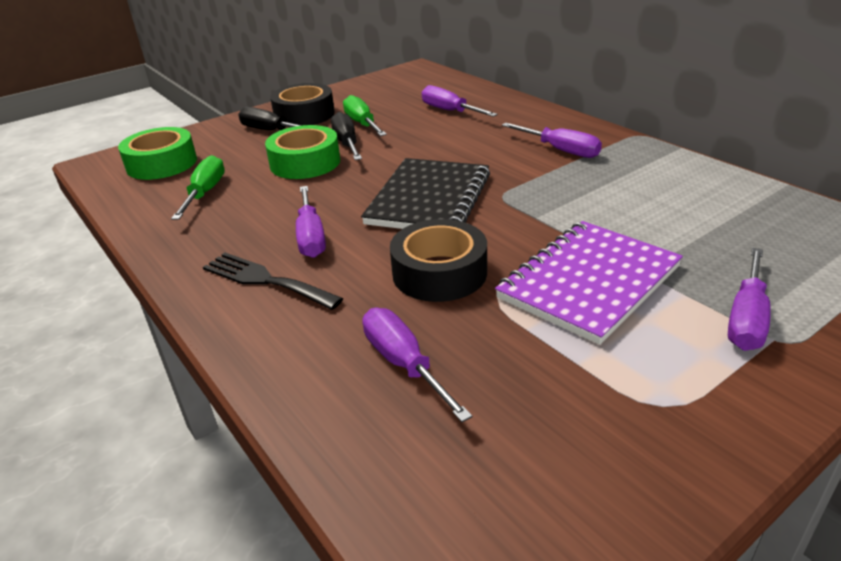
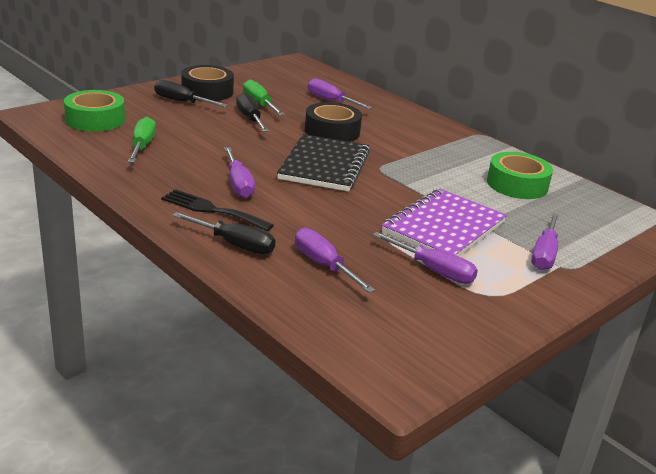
camera: 10 degrees left, 5 degrees down
(281, 336) = (234, 244): none -> black screwdriver
(305, 163) = (219, 130): green tape -> green tape (517, 184)
(439, 273) = (339, 214): black tape -> black tape (332, 131)
(560, 150) = (421, 140): purple screwdriver -> purple screwdriver (433, 270)

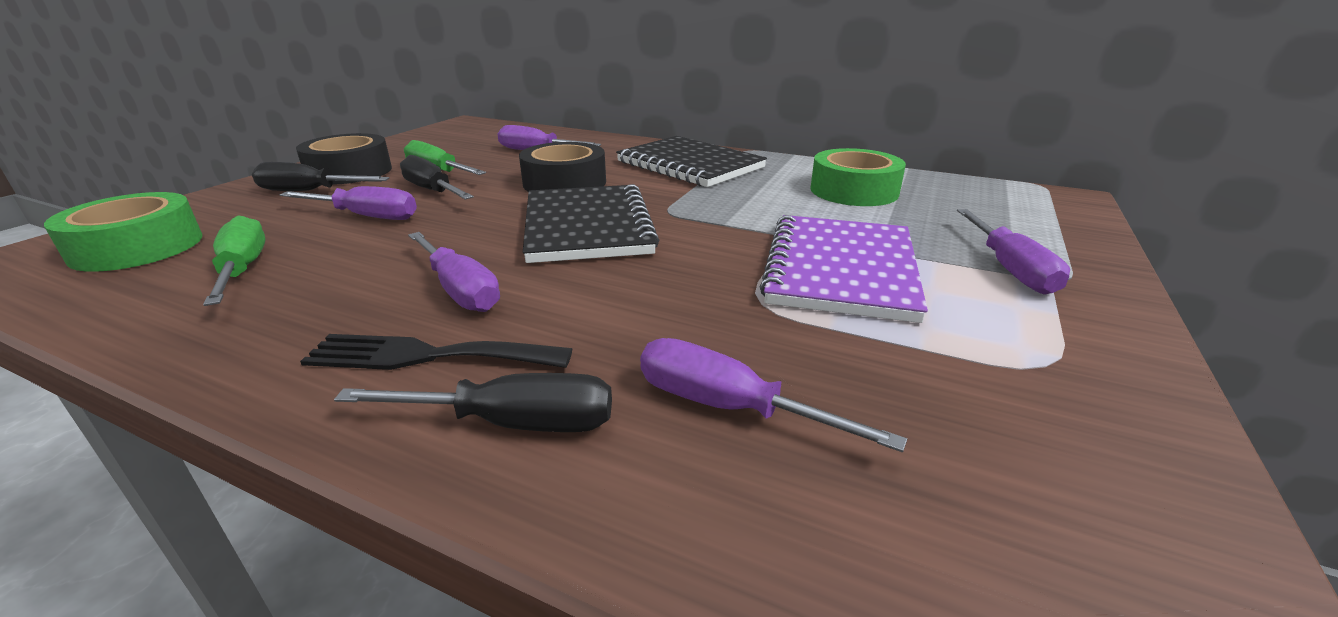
camera: 20 degrees left, 0 degrees up
(425, 137) = (690, 165): none -> black notebook
(433, 270) = (913, 348): purple screwdriver -> purple screwdriver (366, 216)

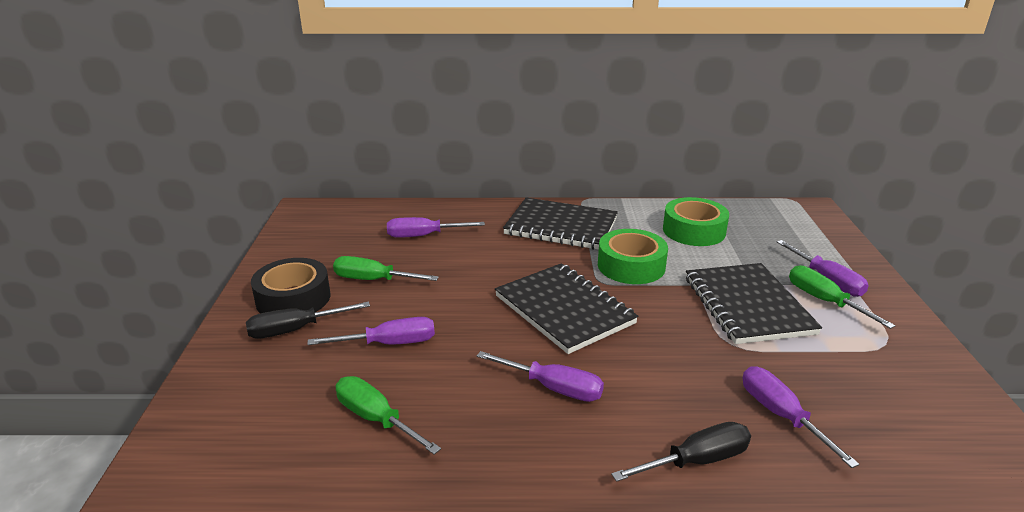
camera: 25 degrees left, 0 degrees up
(137, 247) = (248, 427): green tape -> green tape (631, 266)
(427, 355) = (600, 439): black fork -> none
(433, 191) = (401, 303): black screwdriver -> none
(564, 182) = (492, 268): black tape -> none
(730, 408) = (781, 416): purple screwdriver -> purple screwdriver turned 60 degrees clockwise
(841, 269) = (748, 305): purple notebook -> black notebook
(979, 290) = (825, 301): none -> green screwdriver

